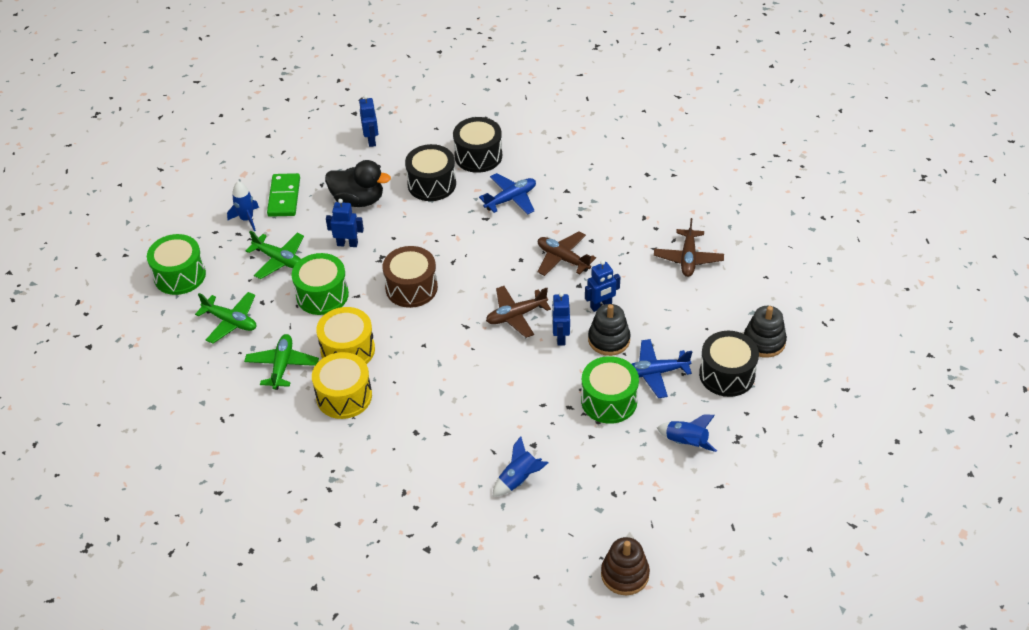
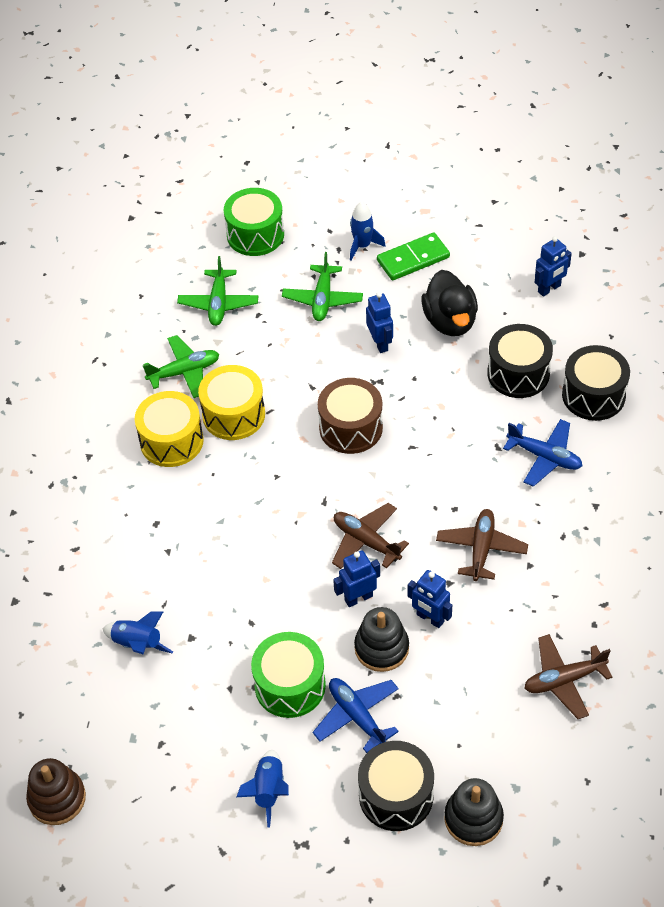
camera: 65 degrees right, 5 degrees up
(322, 295) = (296, 358): green drum -> none

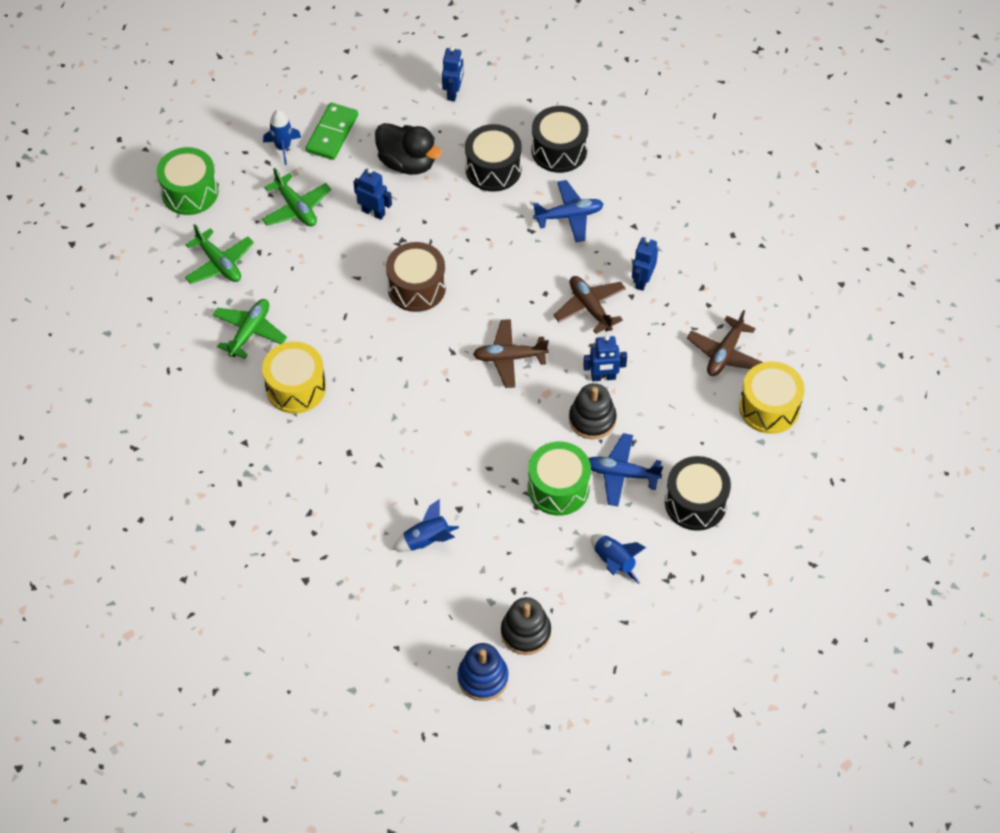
camera: 45 degrees left, 5 degrees up
(57, 798) = (483, 678): brown stacking toy -> blue stacking toy
(233, 415) = (321, 337): yellow drum -> yellow drum (769, 407)
(358, 598) = (543, 398): blue robot -> blue robot (642, 280)
(473, 819) = (755, 479): black stacking toy -> black stacking toy (525, 632)

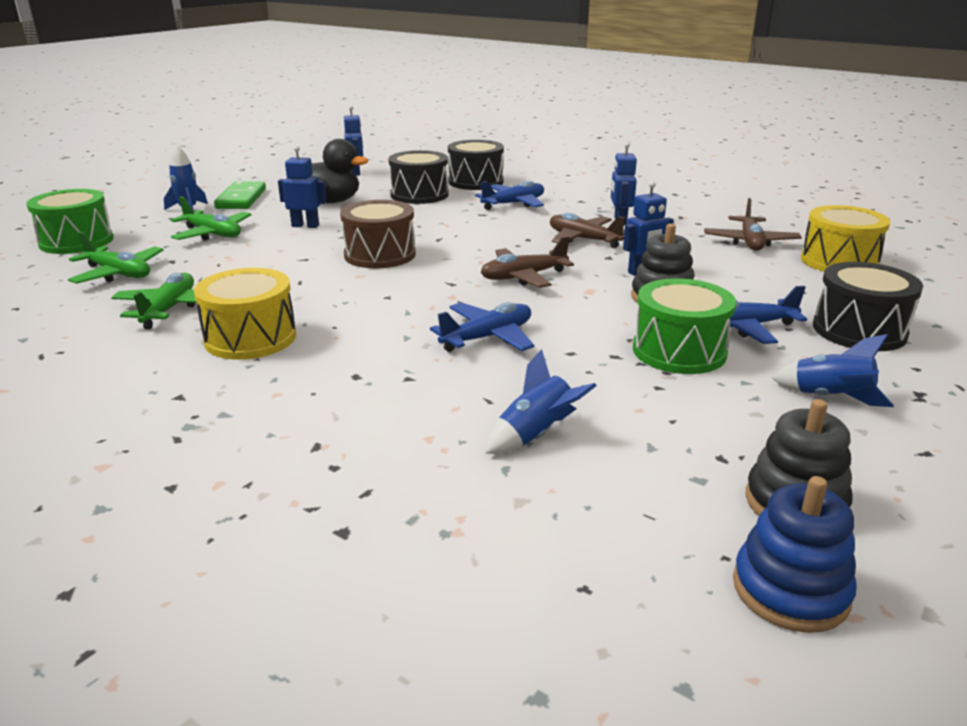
camera: 20 degrees left, 30 degrees down
(445, 434) = (487, 337): none -> blue plane

